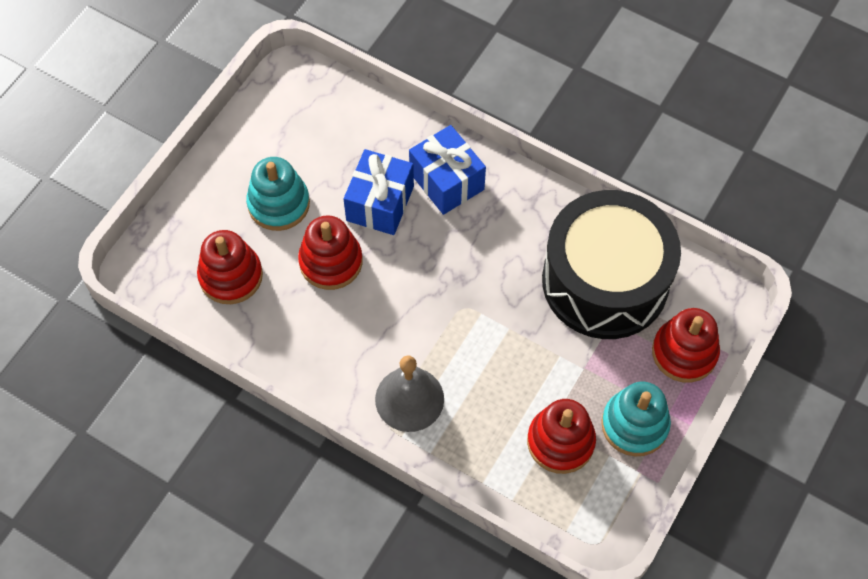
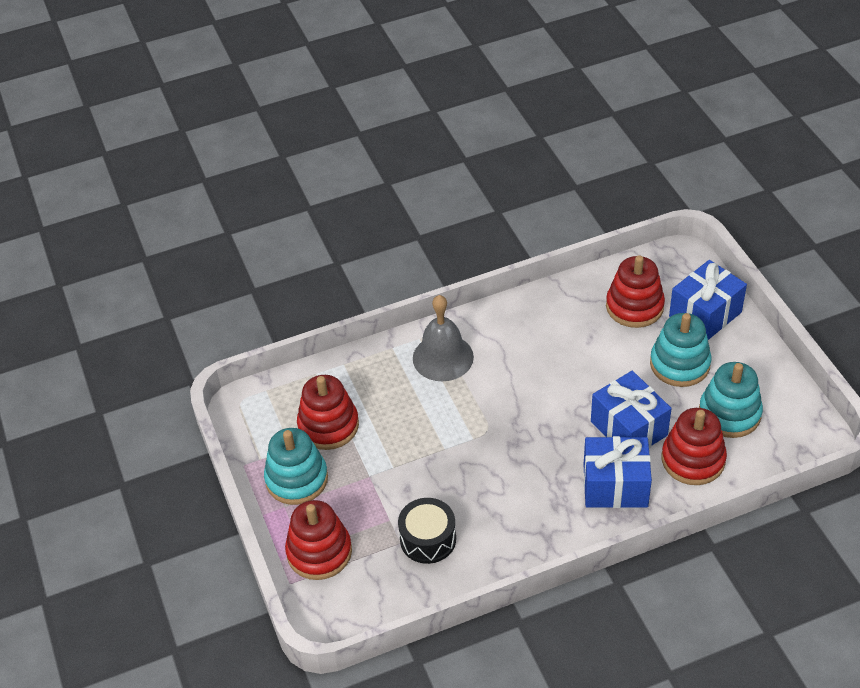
camera: 130 degrees right, 15 degrees down
(202, 215) = (705, 314): none -> blue gift
(309, 141) = (729, 413): none -> turquoise stacking toy
(331, 262) = (598, 370): red stacking toy -> red stacking toy (693, 460)
(605, 281) = (428, 539): black drum -> black drum, size x0.43

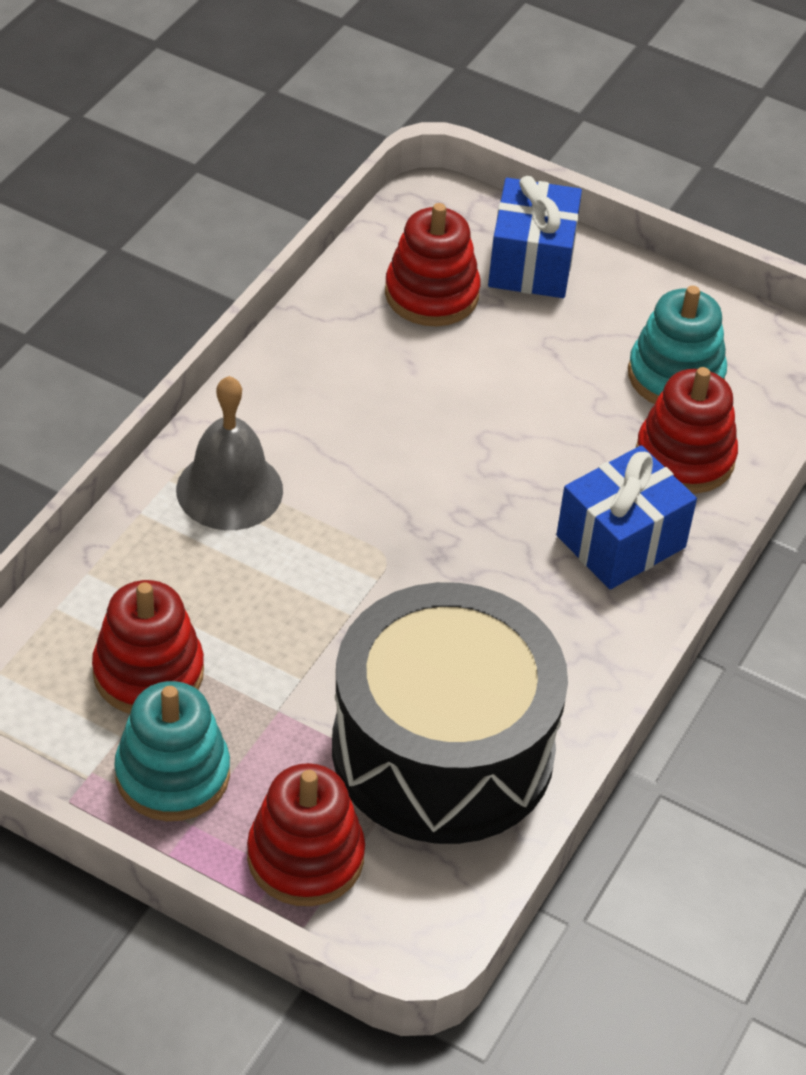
camera: 45 degrees left, 0 degrees up
(428, 539) = (442, 749): black drum -> black drum, size x2.30
(628, 428) = (570, 458): blue gift -> none
(679, 364) = (558, 343): turquoise stacking toy -> none

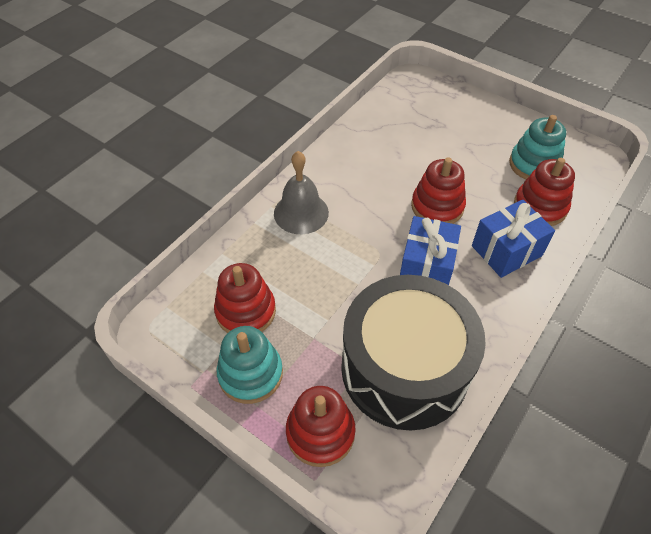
camera: 10 degrees right, 5 degrees up
(431, 294) = (410, 120): red stacking toy -> red stacking toy (437, 206)
(531, 263) = (460, 107): blue gift -> blue gift (426, 267)

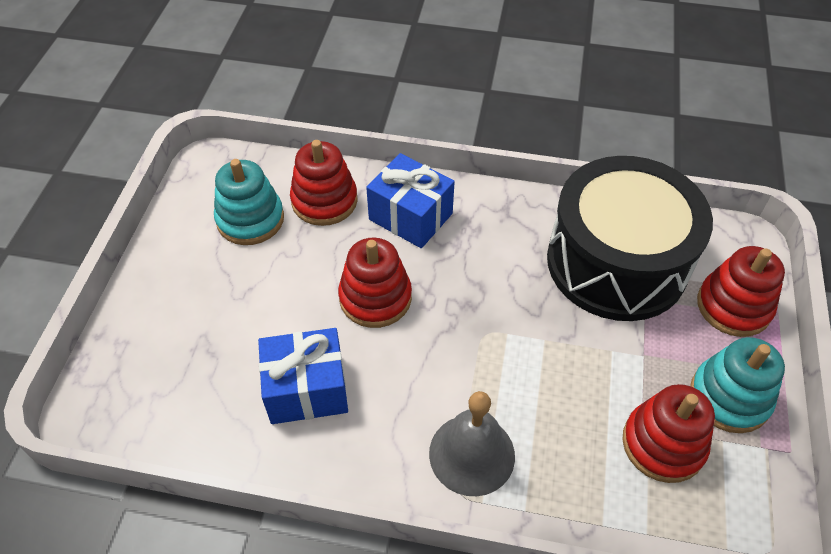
camera: 115 degrees left, 0 degrees up
(426, 267) = (478, 281): blue gift -> blue gift (307, 389)

